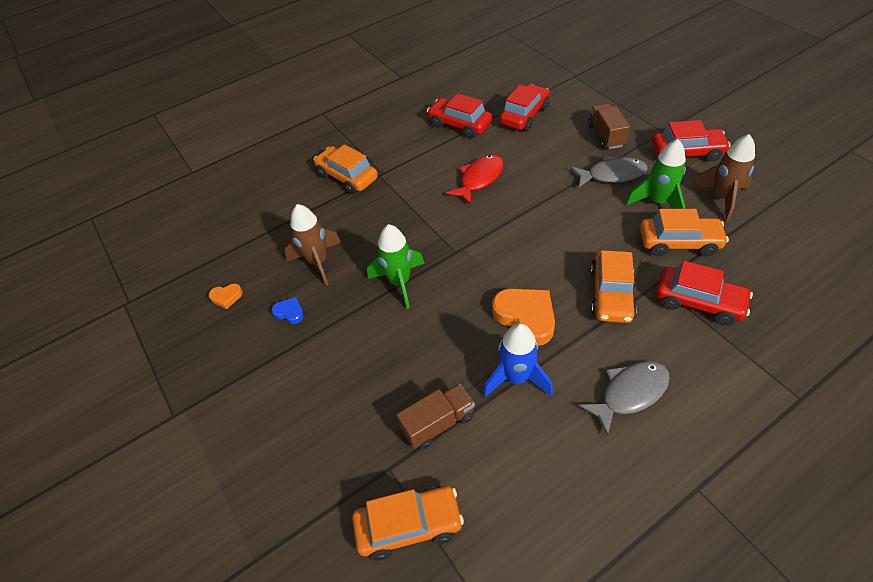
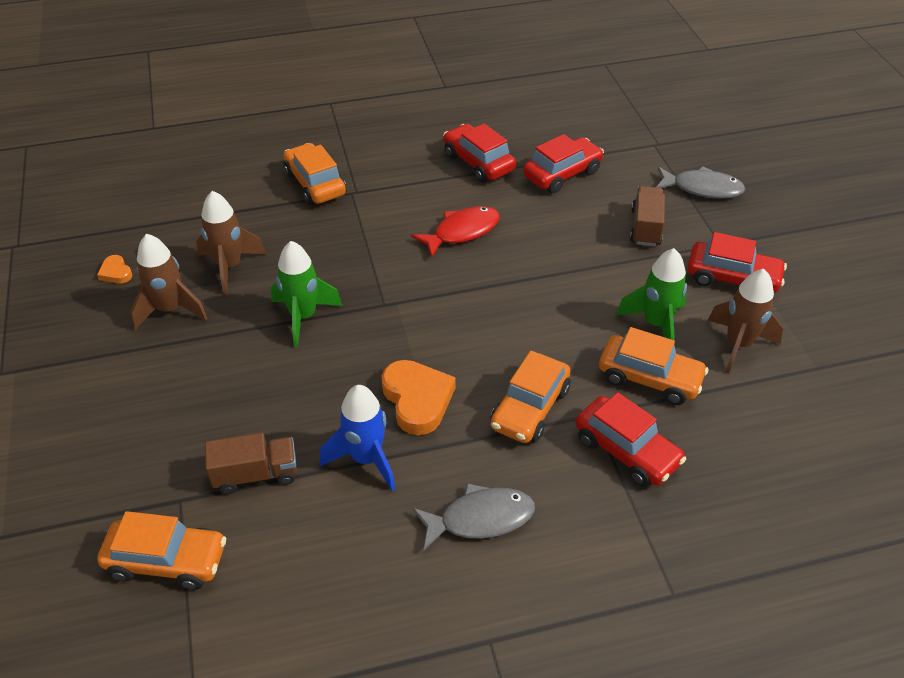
camera: 15 degrees right, 5 degrees down
(226, 297) = (116, 272): orange heart -> orange heart turned 45 degrees clockwise
(289, 312) = (170, 310): blue heart -> brown rocket
(612, 174) = (622, 275): grey fish -> grey fish (702, 188)

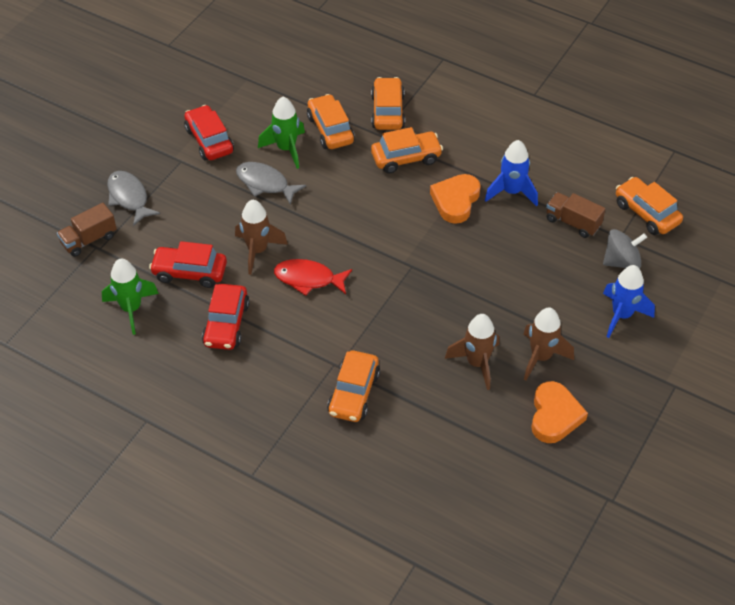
camera: 135 degrees left, 5 degrees up
(111, 405) = (621, 315): none -> blue rocket
(116, 272) = (554, 416): orange heart -> orange heart, size x2.02
(154, 467) = (621, 262): none -> grey spinning top
(303, 317) = (466, 292): green rocket -> green rocket (131, 309)
(480, 519) = (487, 133): grey fish -> grey fish (265, 183)
(626, 451) = (387, 111): red car -> orange car
(645, 227) = (202, 200): brown truck -> brown truck (89, 239)
(738, 344) = (264, 112): brown rocket -> brown rocket (257, 251)

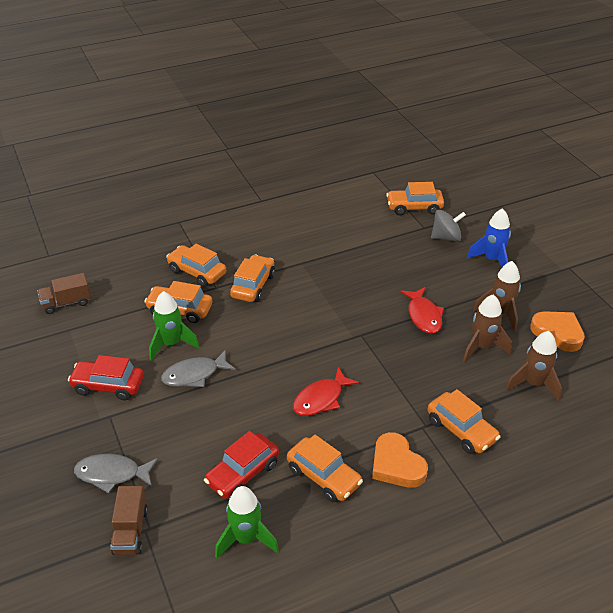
camera: 55 degrees left, 10 degrees down
(226, 324) = (323, 476): red car -> orange car
(257, 251) = (261, 415): brown rocket -> brown rocket (534, 384)
(455, 201) = (320, 282): orange heart -> orange heart (396, 465)
(481, 299) = (423, 316): none -> red fish
(511, 192) = (338, 253): blue rocket -> none
(573, 222) = (392, 240): brown truck -> brown truck (66, 303)
(621, 262) = (446, 237): grey spinning top -> grey spinning top turned 60 degrees clockwise

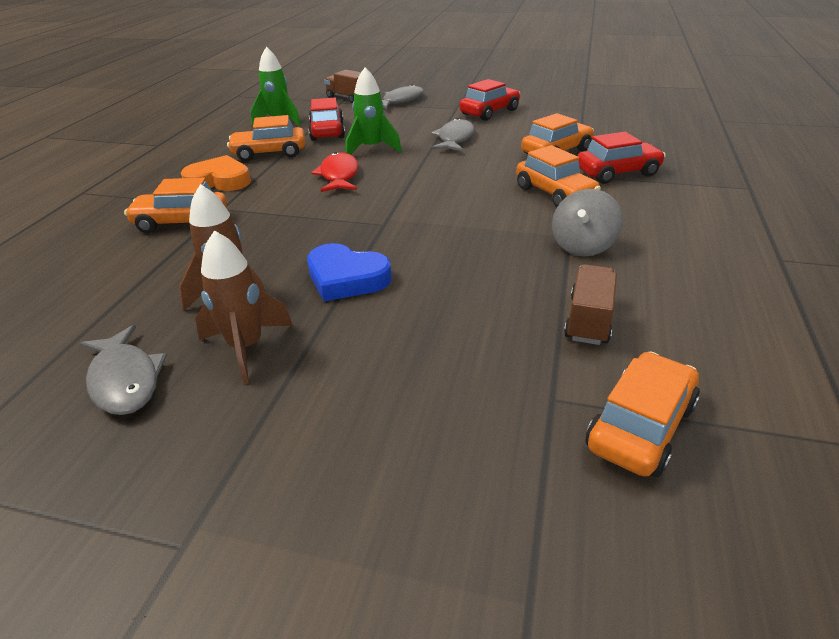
camera: 130 degrees right, 5 degrees down
(66, 303) = (625, 116): brown truck -> brown truck (588, 320)
(171, 344) = (509, 139): green rocket -> green rocket (371, 149)
(197, 272) = (617, 173): orange car -> red car
(423, 316) = (346, 278): red fish -> blue heart
(446, 237) = (491, 409): grey spinning top -> grey spinning top (582, 246)
(492, 260) = (358, 429): blue rocket -> none
(534, 384) = (124, 297): brown rocket -> none
(558, 333) = (125, 380): orange heart -> grey fish

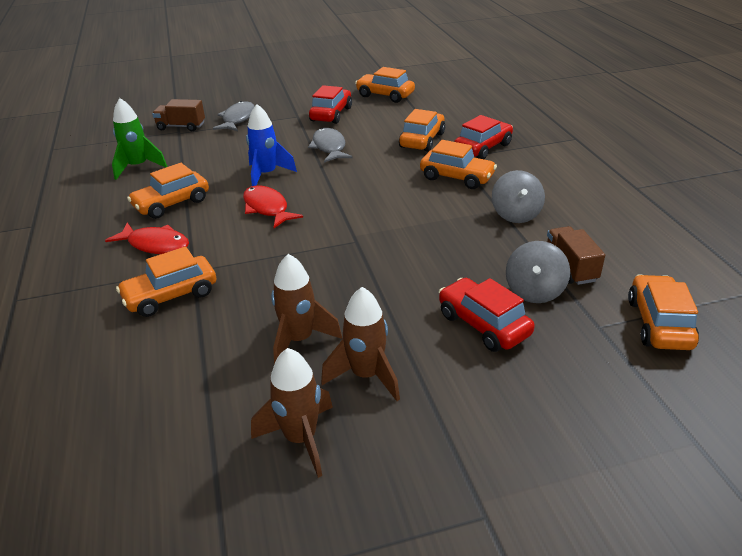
camera: 30 degrees left, 0 degrees up
(125, 380) = (301, 438): grey fish -> brown rocket
(219, 180) = (155, 245): orange heart -> red fish
(327, 131) = (202, 167): red car -> red car (483, 324)
(346, 278) = (378, 295): blue heart -> none
(371, 149) = (267, 175): green rocket -> blue rocket
(515, 330) = (534, 291): none -> grey spinning top
(563, 106) = (385, 95): none -> orange car

